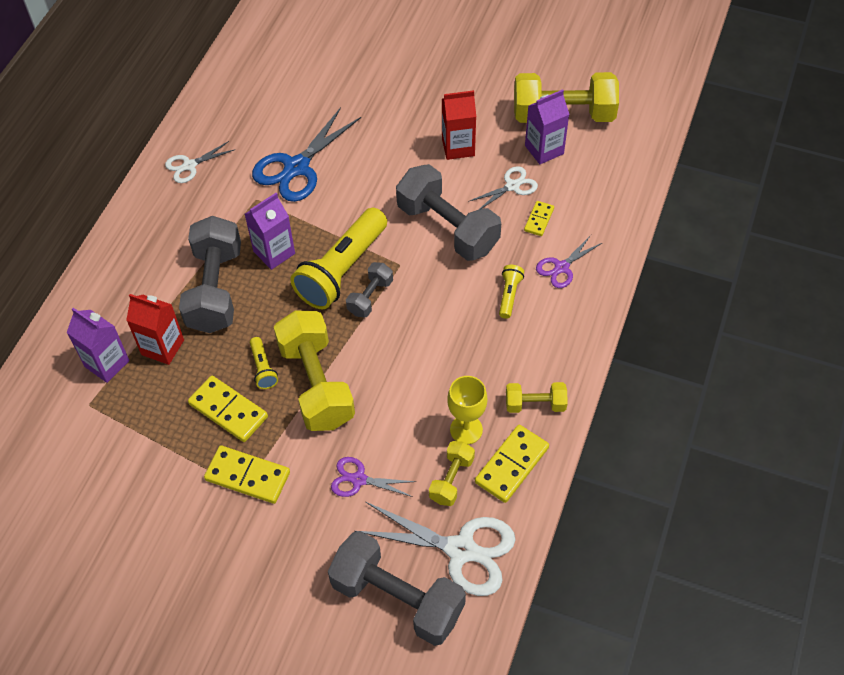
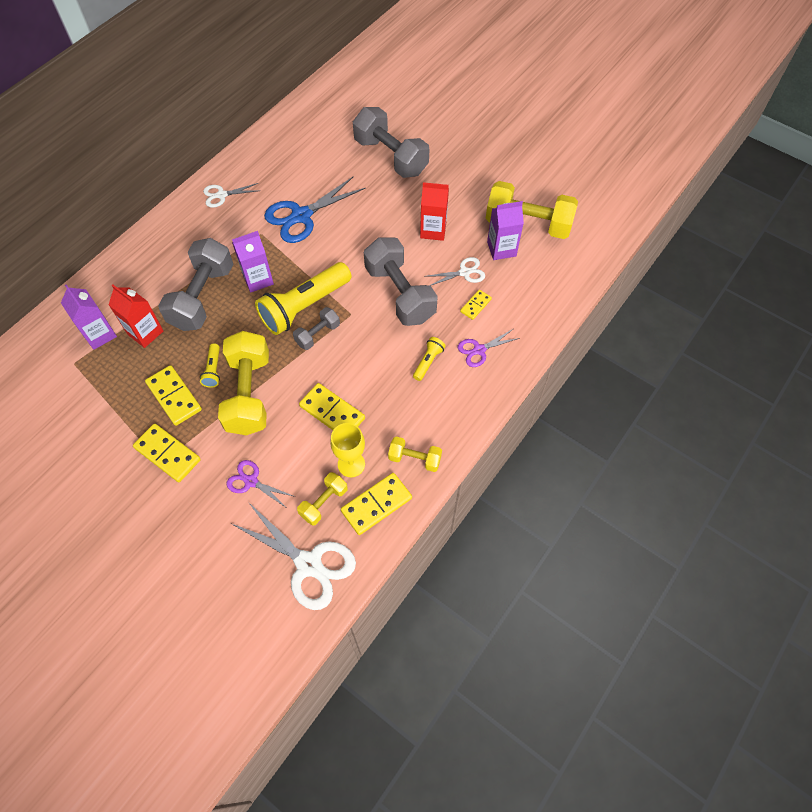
camera: 15 degrees right, 5 degrees up
(397, 598) = (243, 590): grey dumbbell -> grey dumbbell (391, 157)
(422, 379) = (332, 412): none -> yellow domino

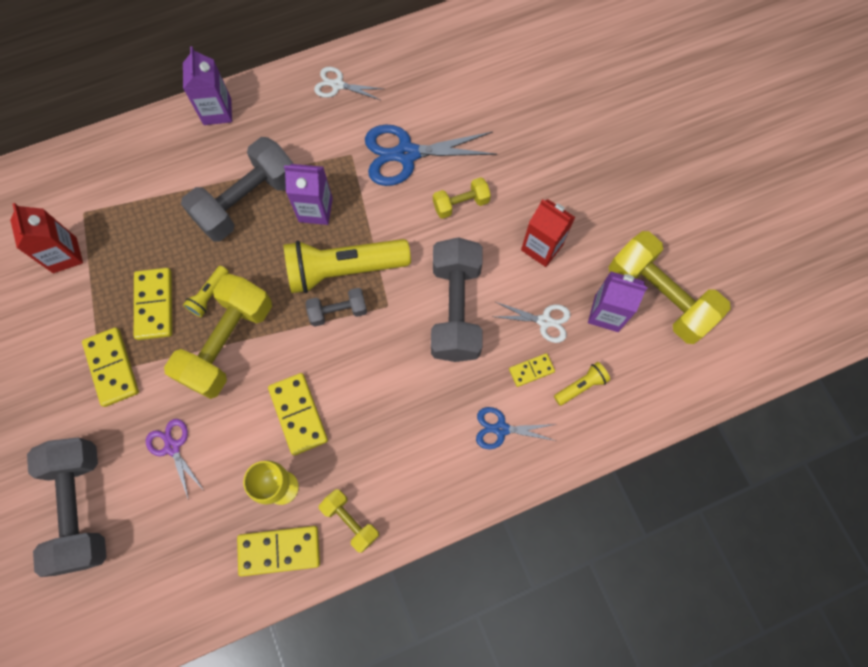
camera: 30 degrees right, 10 degrees up
(99, 334) = (125, 192): purple carton -> purple carton (217, 111)
(145, 333) = (169, 214): red carton -> red carton (65, 255)
(309, 564) = (173, 576): white scissors -> none
(324, 502) = (228, 515): yellow dumbbell -> yellow dumbbell (461, 204)
(391, 157) = (551, 126): grey dumbbell -> grey dumbbell (82, 507)
(428, 362) = (435, 411): yellow flashlight -> yellow flashlight (581, 386)
(479, 350) = (501, 429): purple scissors -> blue scissors

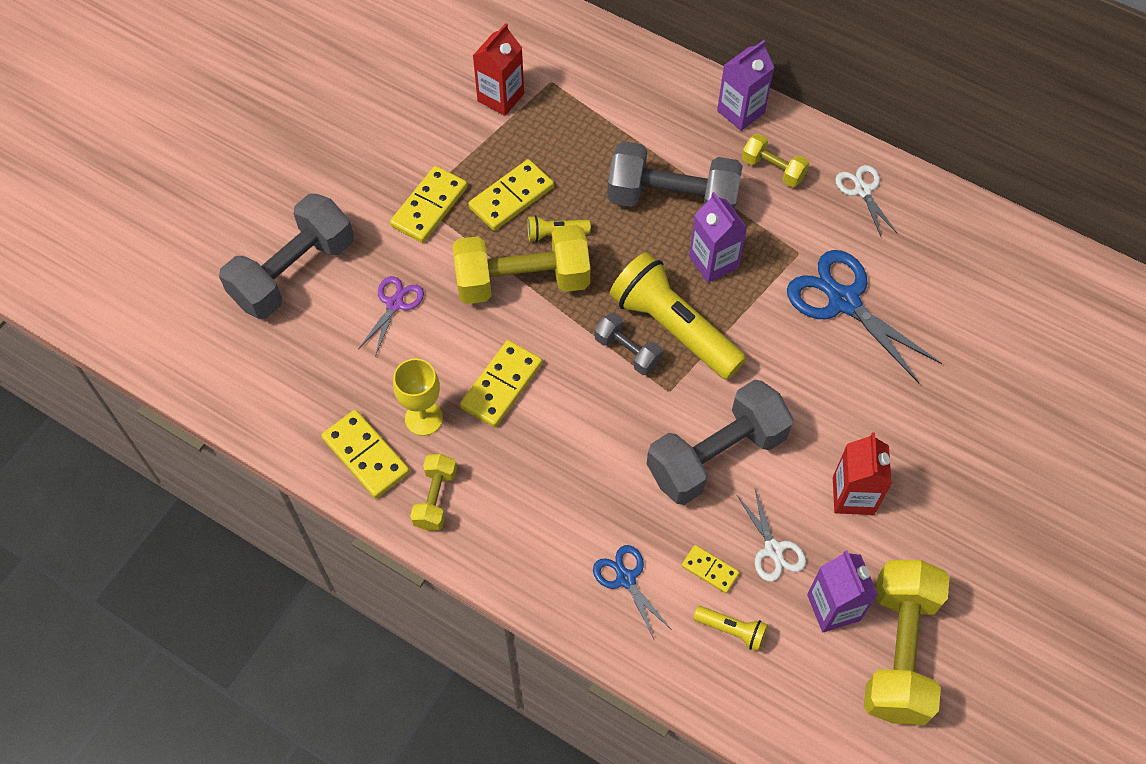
camera: 55 degrees right, 10 degrees down
(461, 204) = (834, 387): yellow dumbbell -> yellow dumbbell (773, 169)

